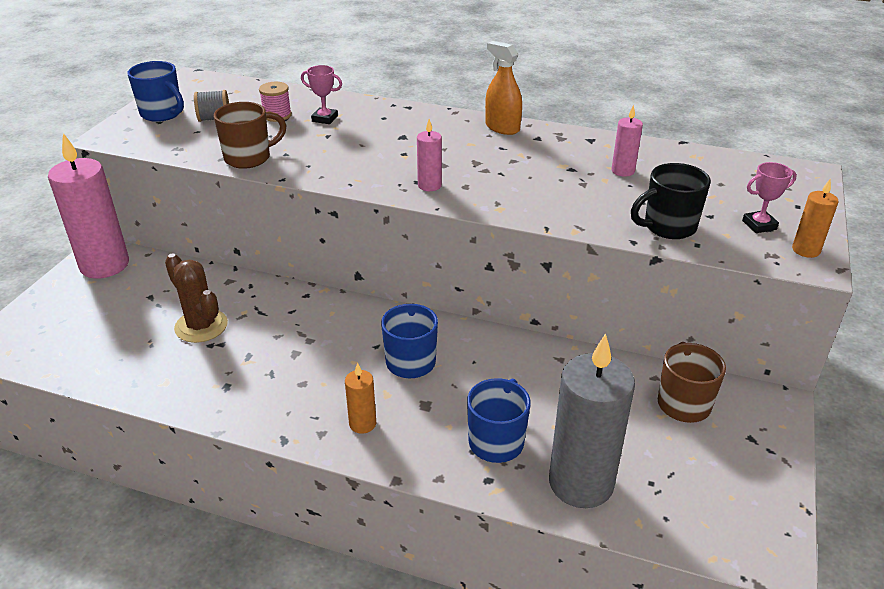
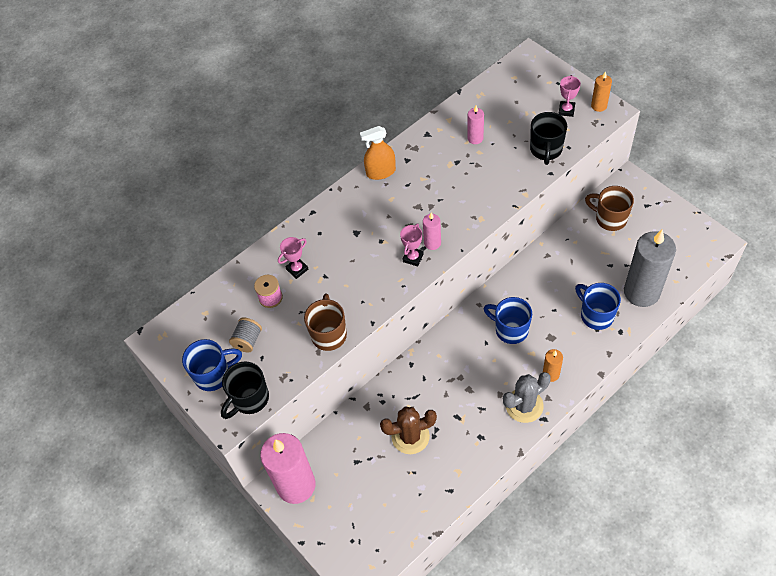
camera: 55 degrees left, 20 degrees up
(140, 139) = (249, 399): none -> black mug
(296, 412) = (524, 405): none -> grey cactus
(396, 179) = (413, 258): none -> pink trophy

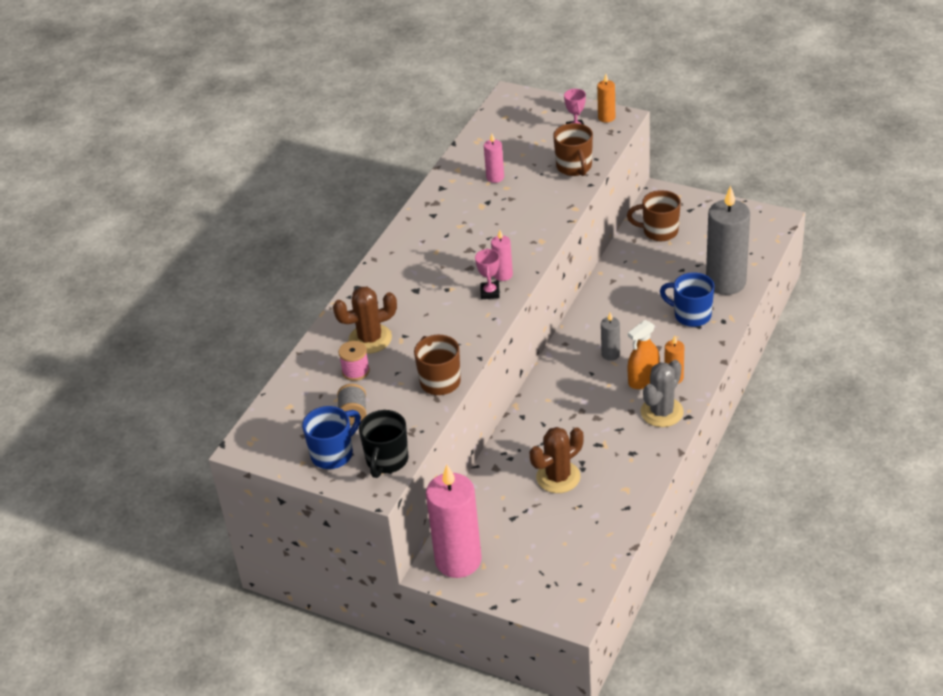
camera: 25 degrees left, 15 degrees down
(297, 269) = (370, 339): pink trophy -> brown cactus
(381, 172) = (411, 233): orange spray bottle -> orange spray bottle (643, 380)
(510, 330) = (610, 354): blue mug -> grey candle
(546, 150) = (574, 167): black mug -> brown mug

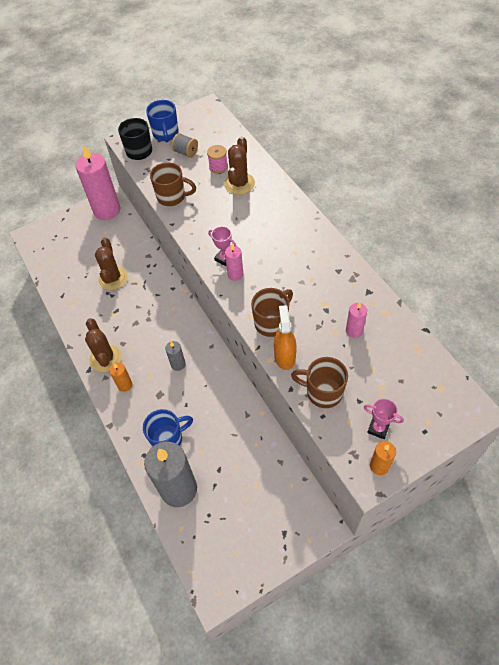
camera: 125 degrees right, 15 degrees up
(643, 380) = (139, 367): orange spray bottle -> orange spray bottle (285, 356)
(659, 231) = (275, 487): brown mug -> brown mug (272, 322)
(662, 412) = (105, 358): grey cactus -> brown cactus

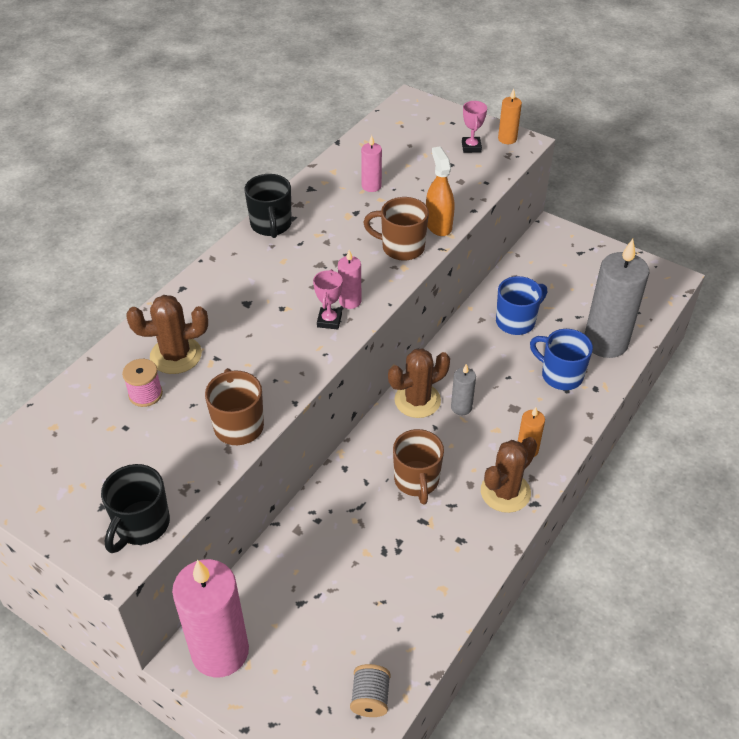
camera: 120 degrees left, 10 degrees down
(113, 278) = (366, 557): brown cactus -> brown cactus (417, 400)
(166, 134) = (81, 503): blue mug -> blue mug (516, 321)
(186, 152) = (123, 451): grey spool -> grey spool (370, 698)
(285, 356) = (438, 225): orange spray bottle -> orange spray bottle turned 105 degrees clockwise
(323, 392) = (460, 188): brown mug -> brown mug (416, 481)
(335, 256) = (271, 225): none -> black mug

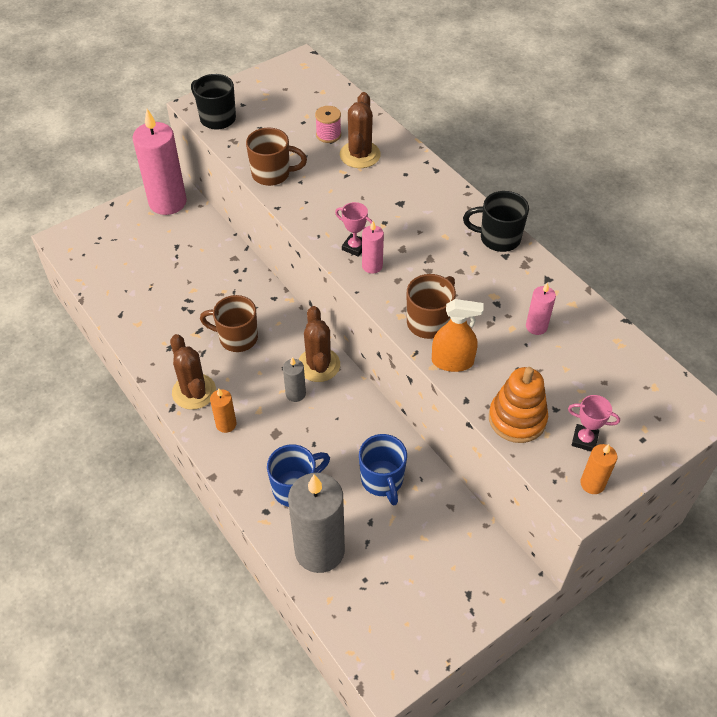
camera: 110 degrees right, 5 degrees up
(370, 698) = (89, 262): grey spool -> none
(474, 181) = (517, 419): none -> orange stacking toy

